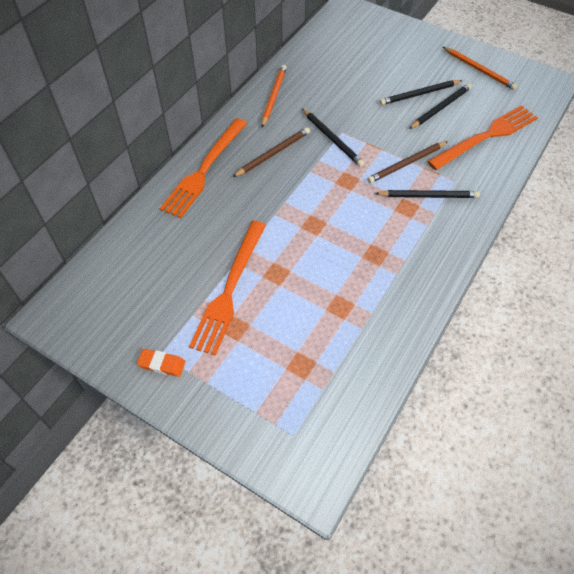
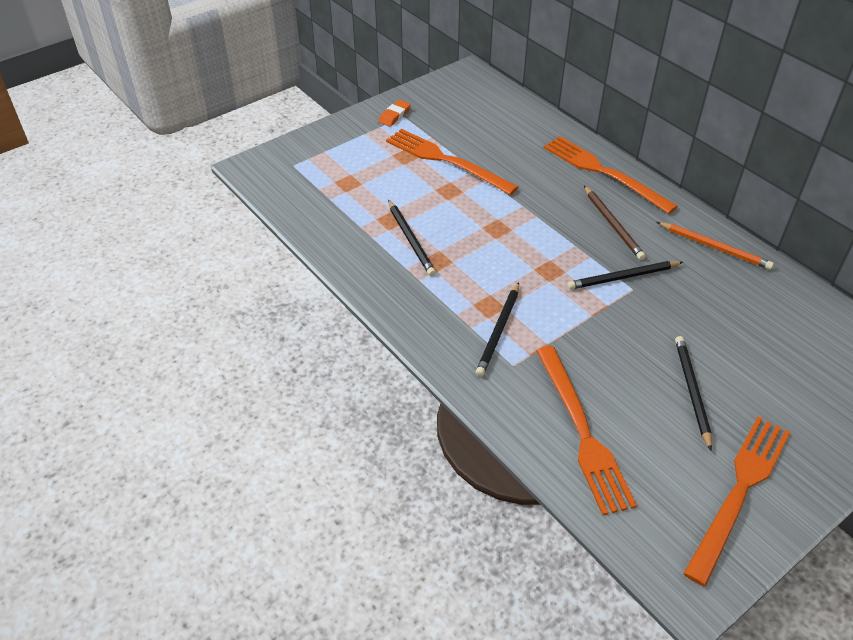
camera: 110 degrees right, 10 degrees down
(406, 164) = (558, 330): brown pencil -> none
(440, 108) = (656, 404): black pencil -> black pencil (410, 240)
(479, 70) = (739, 491): orange pencil -> orange fork

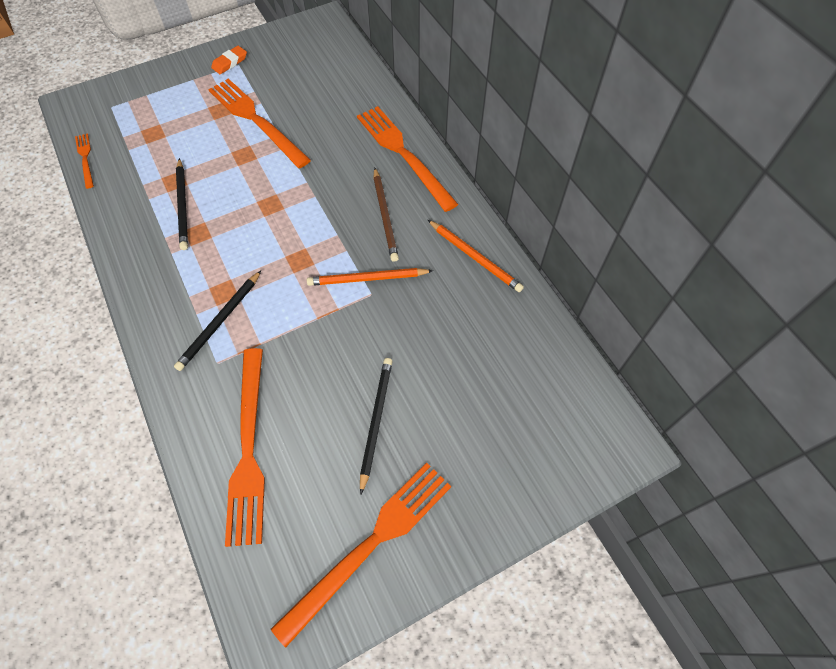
camera: 10 degrees right, 15 degrees up
(290, 212) = (85, 158): none -> orange fork
(623, 277) = (367, 279): black pencil -> orange pencil

